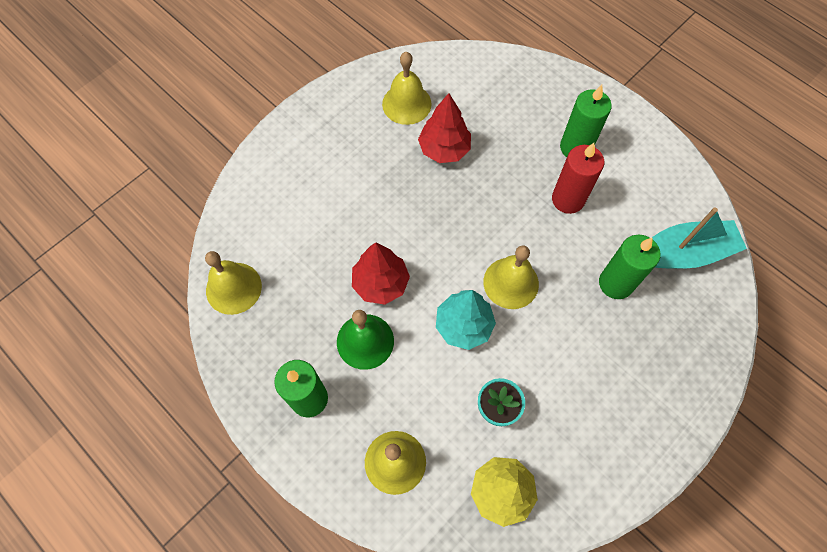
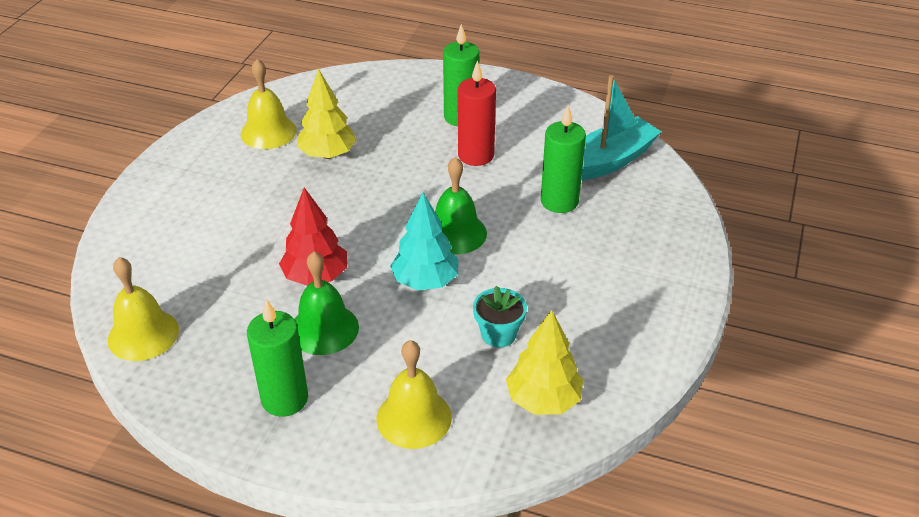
camera: 25 degrees left, 25 degrees down
(444, 149) = (327, 154): red tree -> yellow tree
(511, 283) = (455, 233): yellow bell -> green bell

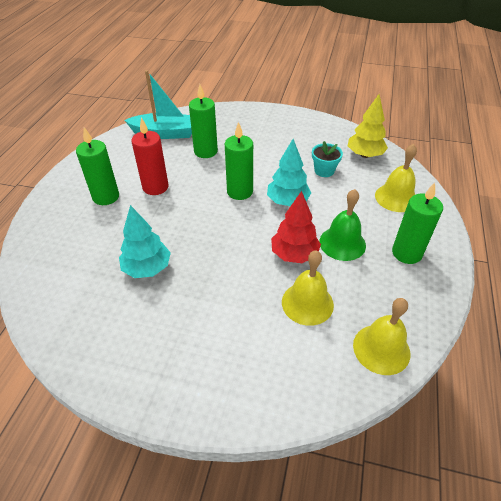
camera: 95 degrees left, 5 degrees up
(268, 132) = (107, 317): yellow bell -> yellow bell (307, 303)
(327, 154) = (147, 268): yellow tree -> turquoise tree
(455, 233) = (240, 192): green bell -> green candle
(610, 161) = (165, 133): turquoise boat -> turquoise boat turned 135 degrees clockwise

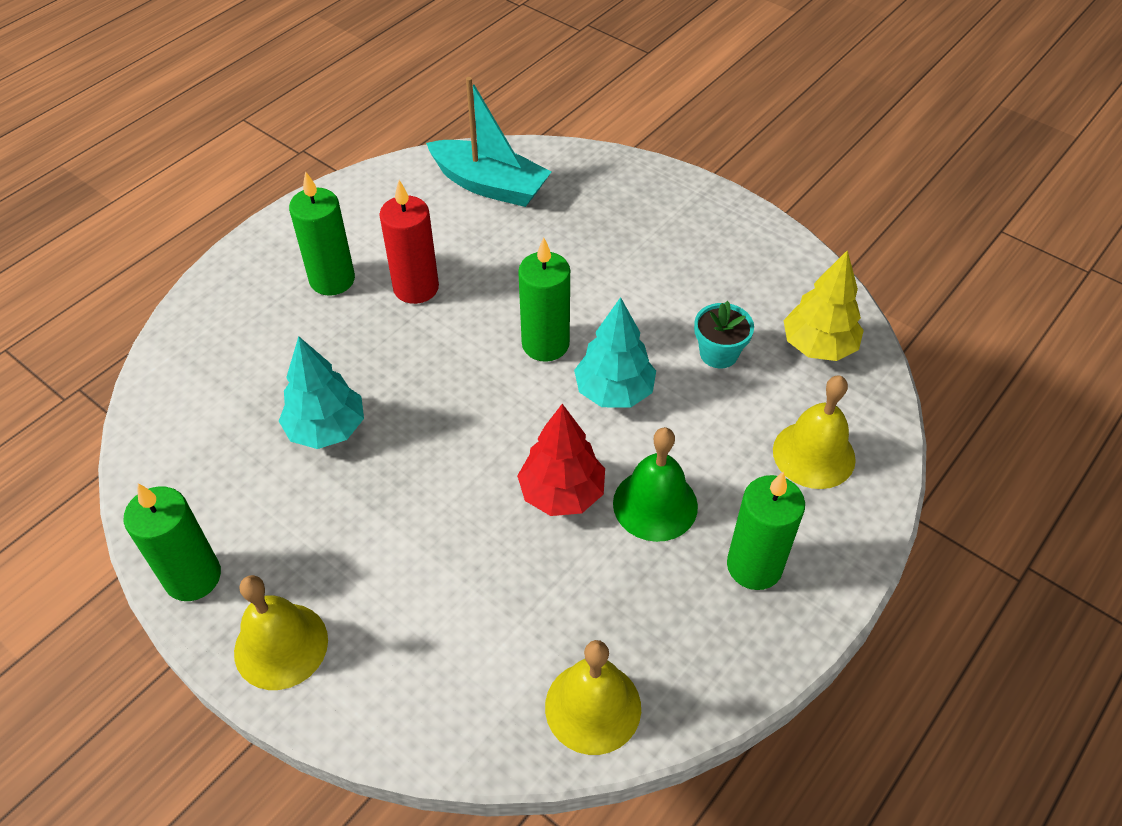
camera: 25 degrees right, 5 degrees up
(205, 151) = (536, 244): green candle -> green candle (193, 577)
(307, 303) = (528, 584): yellow bell -> yellow bell (281, 645)

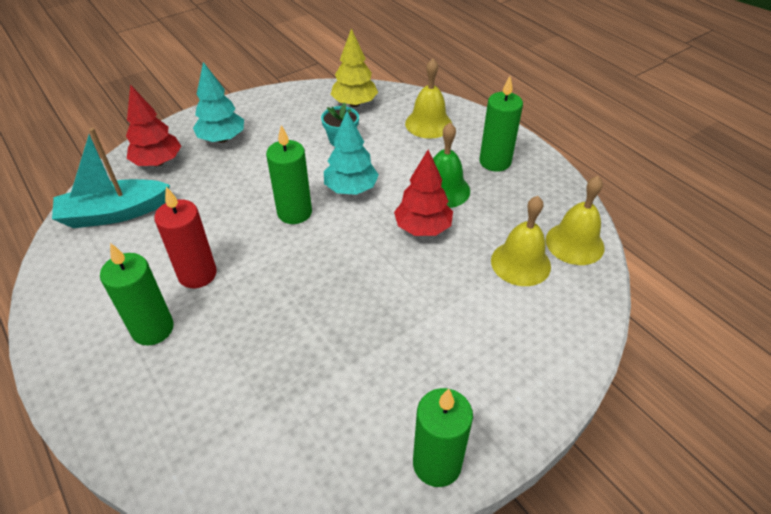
camera: 75 degrees left, 5 degrees down
(281, 645) = (511, 403): yellow bell -> yellow bell (520, 263)
(326, 429) = (318, 351): turquoise tree -> turquoise tree (222, 139)
(490, 185) = (114, 213): turquoise boat -> turquoise boat turned 150 degrees counterclockwise
(590, 187) = (158, 162): none -> red tree

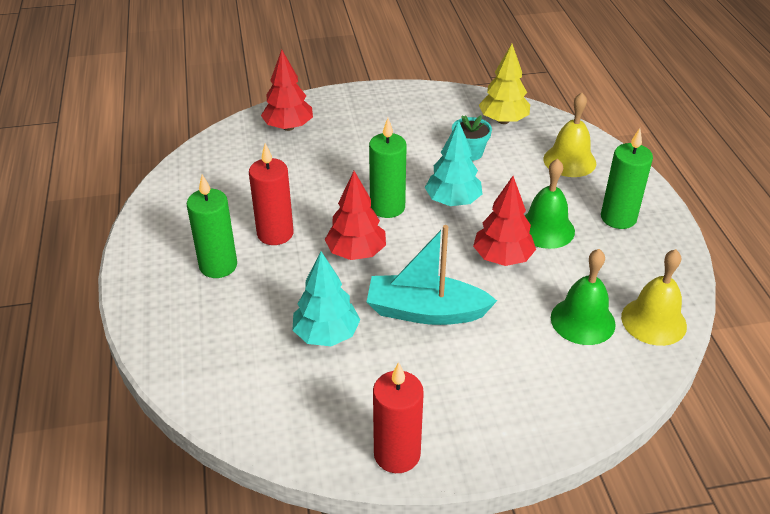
camera: 25 degrees right, 5 degrees down
(114, 213) = (231, 161): turquoise boat -> turquoise boat (425, 311)
(222, 139) = (356, 121): turquoise tree -> turquoise tree (326, 335)
(288, 267) = (356, 253): none -> red tree
(437, 464) = (397, 454): green candle -> red candle
(520, 263) = (582, 320): yellow bell -> green bell

